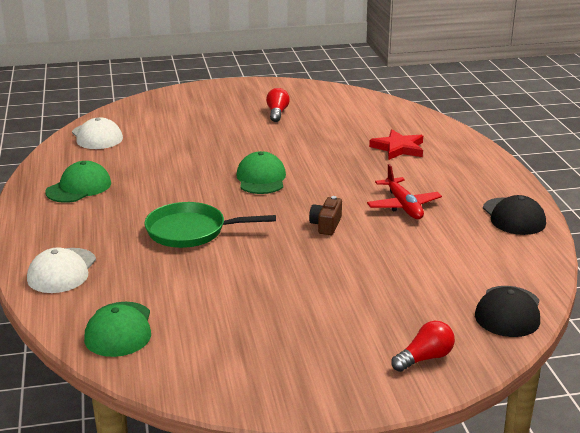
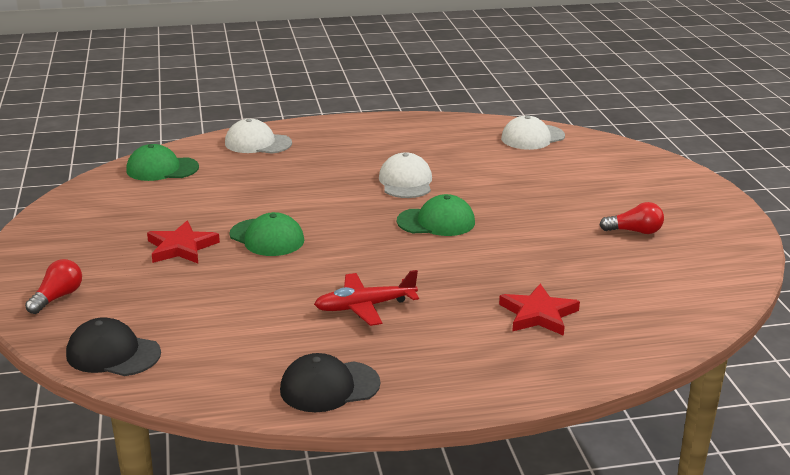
camera: 90 degrees right, 0 degrees up
(79, 187) = (411, 138): green cap -> green cap (267, 238)
(180, 190) = (406, 182): none -> white cap
(191, 231) = (318, 189): green pan -> none
(314, 297) = (181, 247): none -> red star
(326, 225) = (322, 257): brown camera -> none
(424, 358) = (57, 297): red light bulb -> red light bulb turned 120 degrees counterclockwise

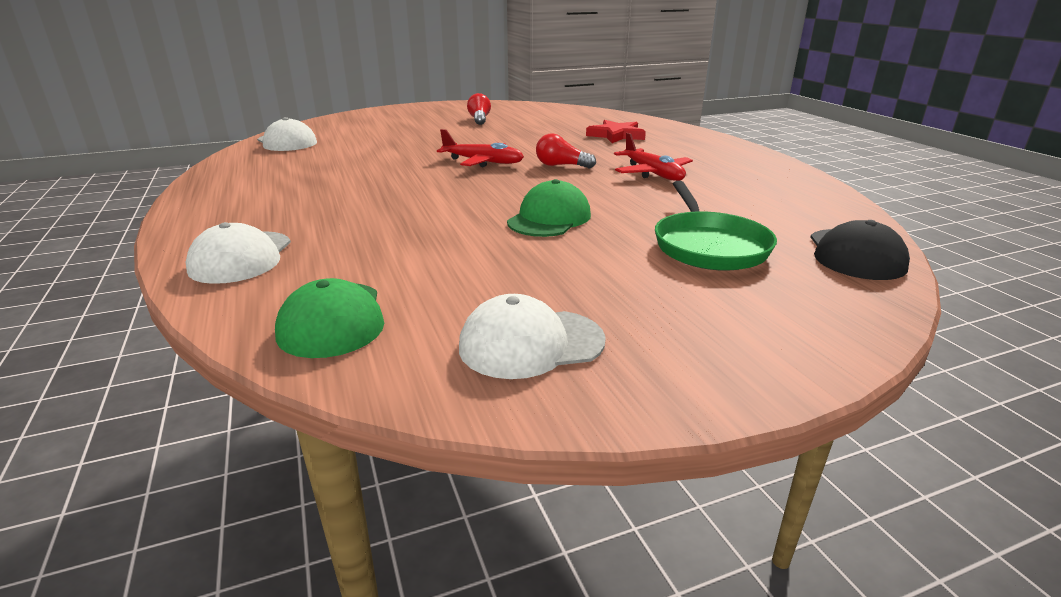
camera: 100 degrees left, 0 degrees up
(57, 297) = (798, 314): red light bulb -> red light bulb (561, 166)
(173, 292) = (708, 246): none -> green pan
(181, 247) = (602, 258): red star -> none
(329, 387) = (776, 175): black cap -> none
(406, 182) = (392, 176): white cap -> white cap (531, 343)
(436, 222) = (483, 162): green cap -> red plane

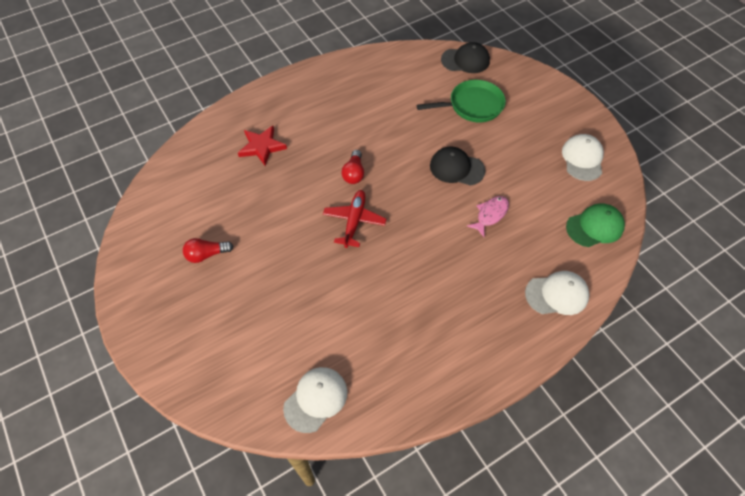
camera: 100 degrees left, 30 degrees up
(438, 230) = (490, 215): none -> pink fish
(531, 343) = (582, 159): white cap -> white cap turned 150 degrees counterclockwise
(549, 218) = (456, 168): green cap -> black cap
(652, 173) = (362, 125): red plane -> none

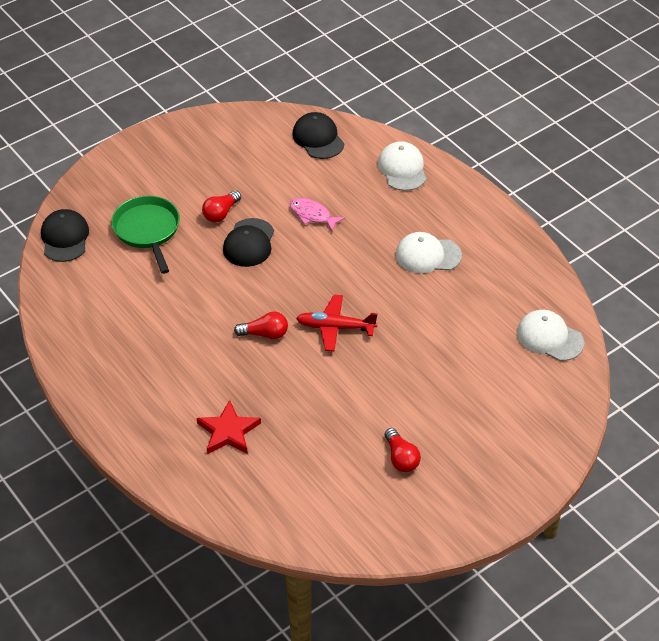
camera: 95 degrees left, 10 degrees down
(492, 151) = (221, 213): none -> red light bulb
(582, 159) = (227, 142): white cap -> white cap (428, 255)
(595, 227) = (318, 138): green cap -> black cap

